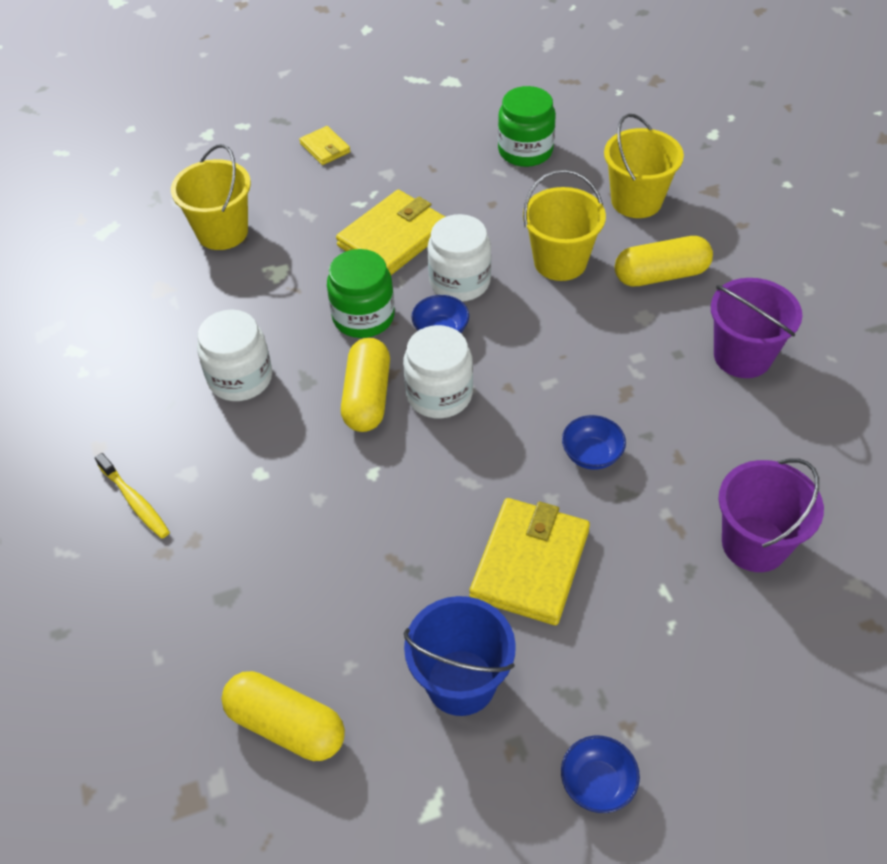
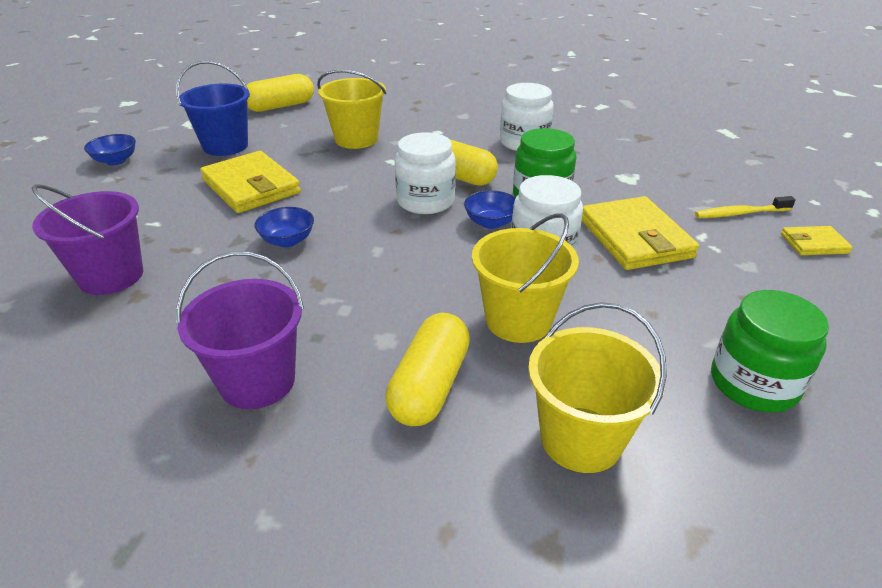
camera: 120 degrees right, 15 degrees down
(135, 501) = (460, 101): yellow toothbrush -> yellow toothbrush (740, 213)
(222, 232) = (697, 169): yellow bucket -> yellow bucket (356, 139)

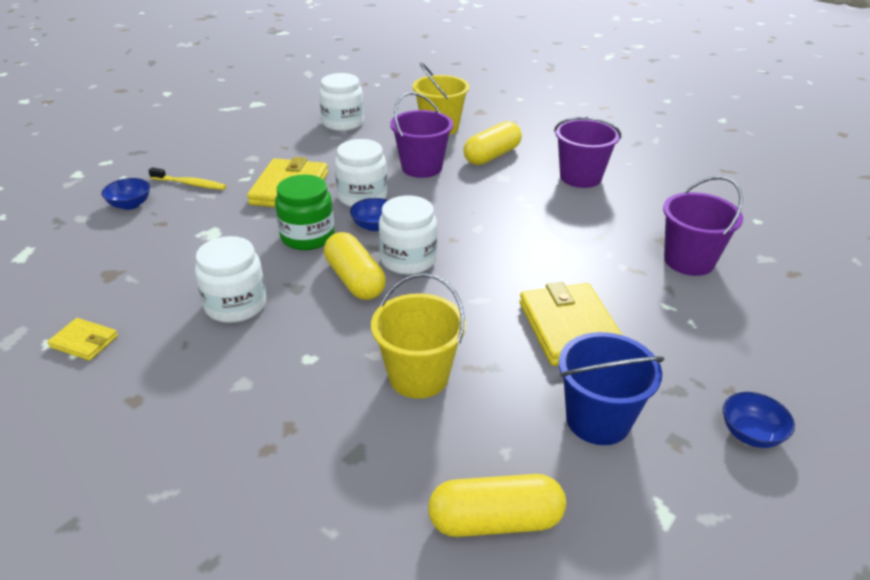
camera: 155 degrees left, 0 degrees up
(287, 241) = (545, 254): blue bowl -> blue bowl (130, 205)
(518, 320) = (421, 167): yellow bucket -> purple bucket
(753, 383) = (343, 123): green jar -> white jar
(814, 243) = (189, 157): yellow wallet -> yellow wallet (84, 342)

